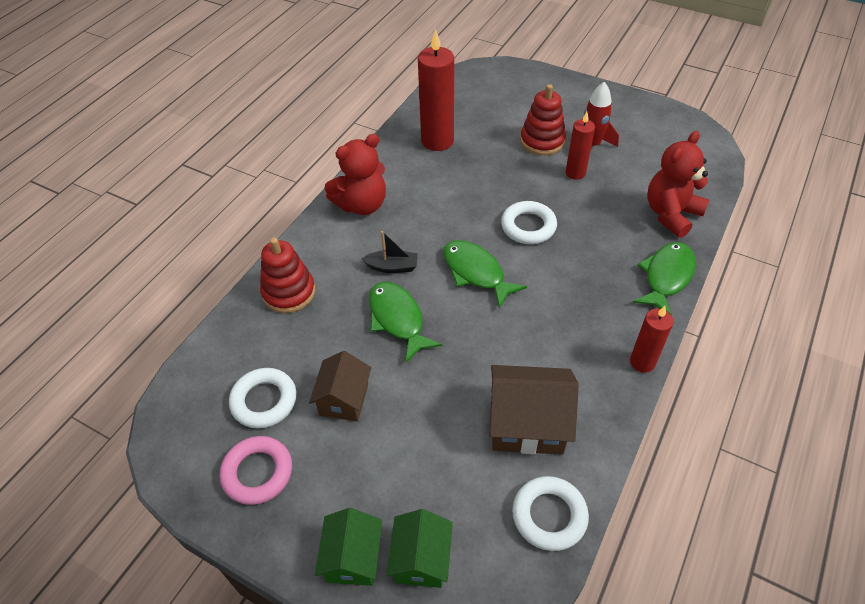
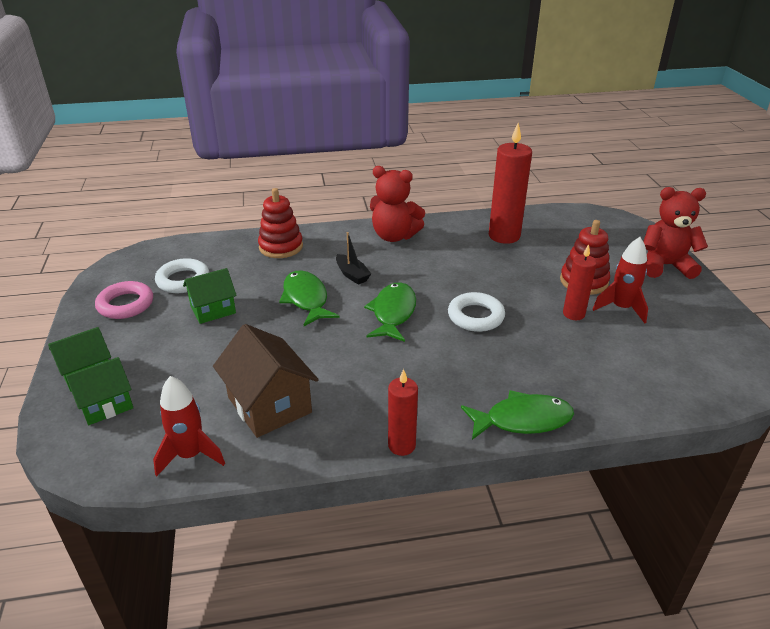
camera: 50 degrees right, 15 degrees down
(344, 399) = (213, 310): brown house -> green house
(398, 319) = (306, 299): green fish -> green fish turned 45 degrees counterclockwise
(549, 515) = (190, 455): white ring -> red rocket
(671, 214) = (607, 391): red teddy bear -> red teddy bear (665, 266)

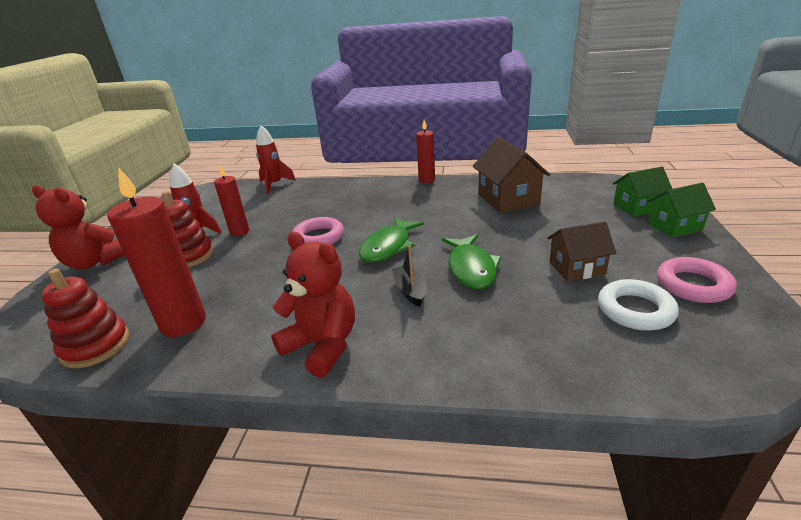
camera: 160 degrees left, 5 degrees down
(190, 455) = (557, 183): red rocket -> red rocket (274, 185)
(213, 310) = (577, 268): green house -> brown house
(281, 247) = (499, 351): red stacking toy -> red stacking toy (96, 346)
(475, 316) = (319, 237): white ring -> pink ring
(522, 420) = (349, 184): green fish -> none

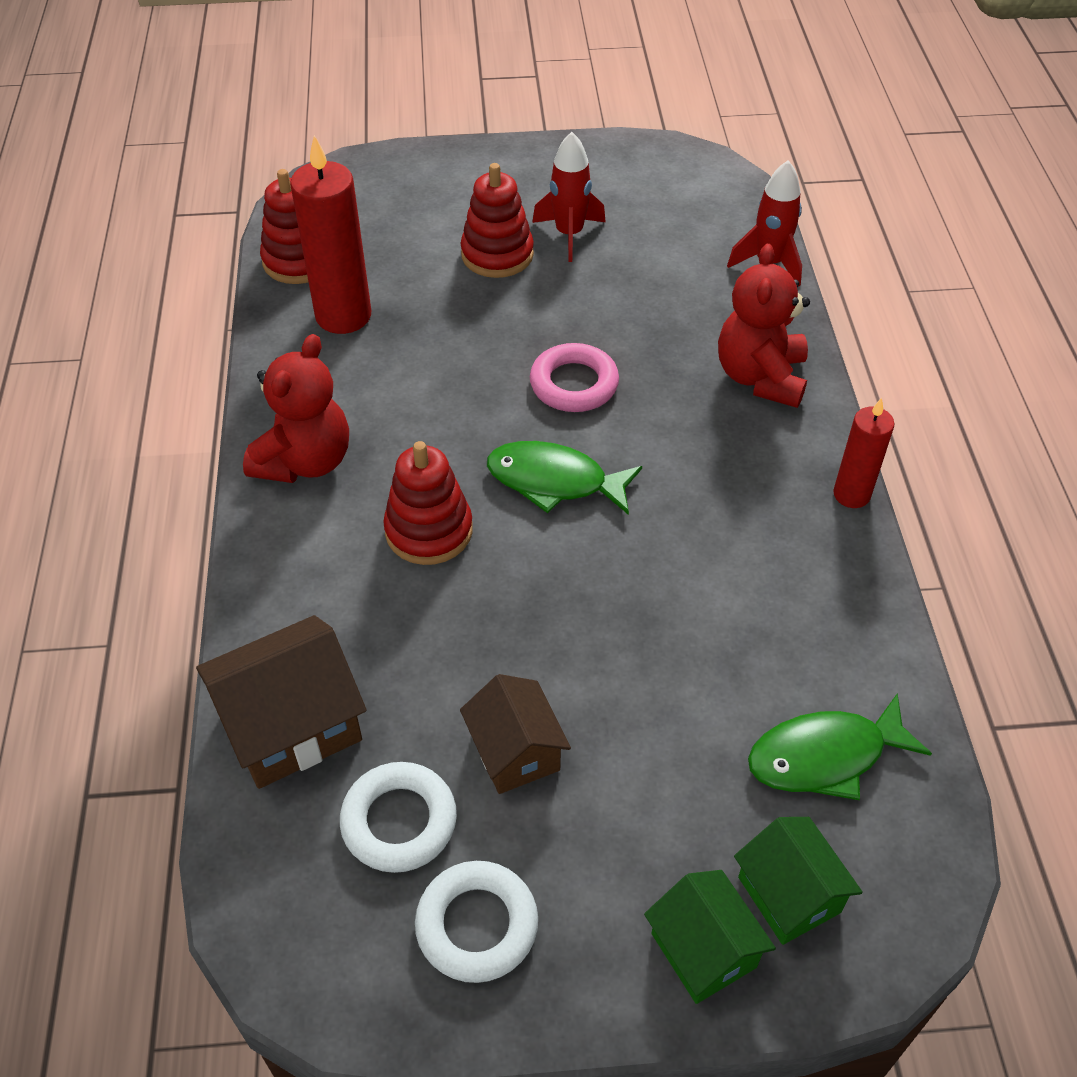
camera: 75 degrees right, 20 degrees up
(95, 262) = (471, 168): red teddy bear -> red teddy bear (760, 377)
(239, 232) = (578, 282): red candle -> none
(410, 291) = (429, 531): black boat -> red stacking toy
(471, 268) = (499, 601): green fish -> green fish (825, 756)
(508, 199) = (780, 647): brown house -> brown house (292, 725)
(693, 285) = (477, 925): pink ring -> white ring

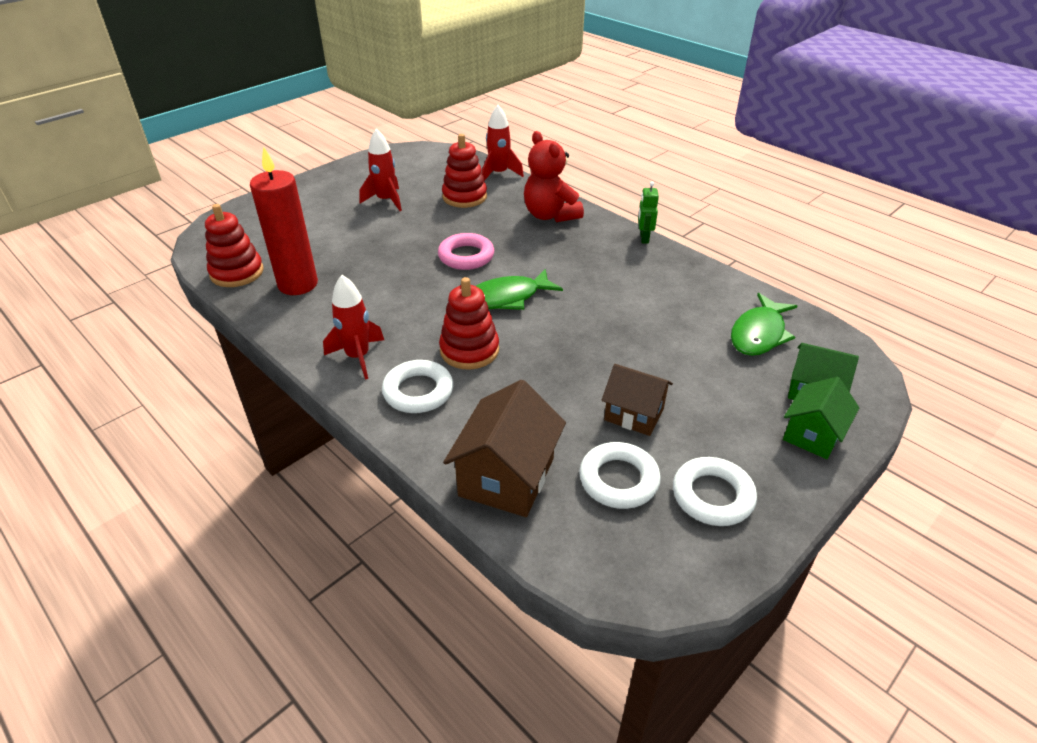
camera: 40 degrees left, 10 degrees down
(305, 461) = (358, 357): red teddy bear -> red rocket
(318, 550) = (418, 391): none -> white ring
(497, 254) = (357, 223): red stacking toy -> red stacking toy (464, 197)
(703, 950) = (812, 434): green house -> green house turned 75 degrees counterclockwise
(851, 494) = (644, 238): red candle -> green robot

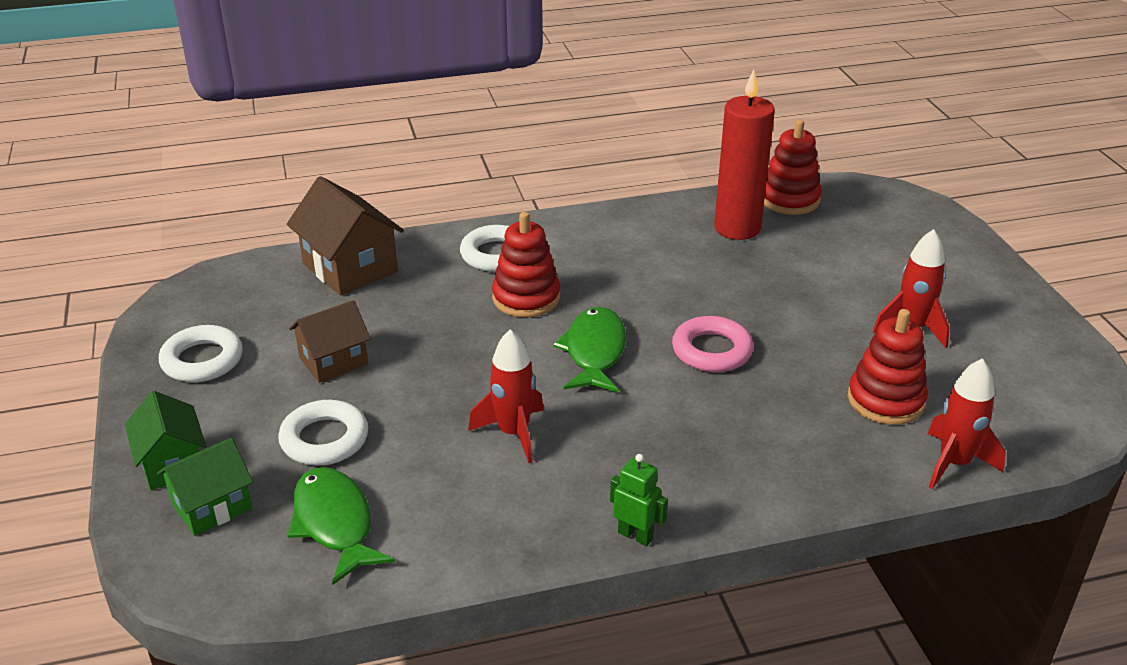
camera: 120 degrees right, 5 degrees down
(358, 357) = (577, 236): red rocket -> red rocket (513, 433)
(550, 215) = (773, 465): red teddy bear -> none
(618, 480) = (279, 319): white ring -> white ring (324, 439)

